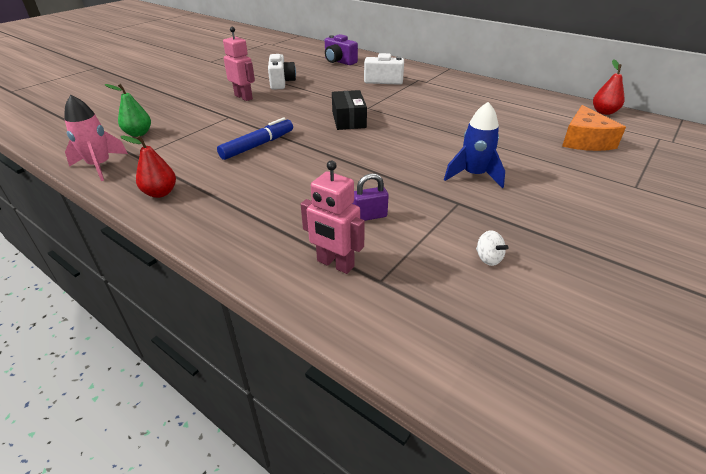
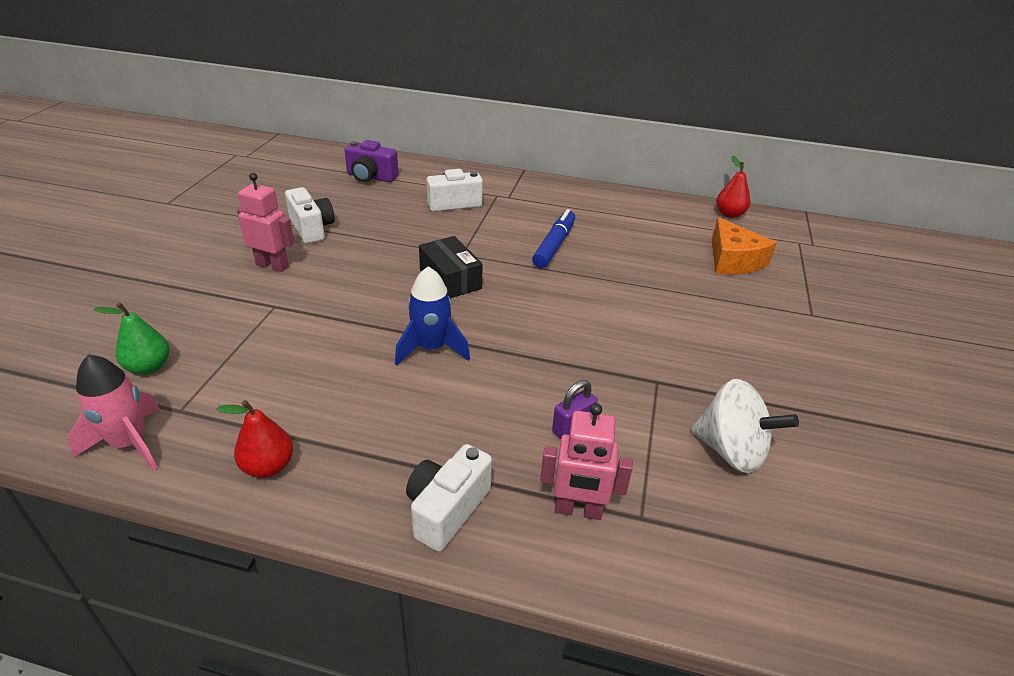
camera: 25 degrees left, 0 degrees up
(246, 240) = (447, 509): none -> white camera
(258, 145) = (355, 349): blue marker -> blue marker (554, 245)
(474, 175) = (650, 337): blue rocket -> blue rocket (431, 348)
(488, 258) = (731, 450): white spinning top -> white spinning top, size x2.26

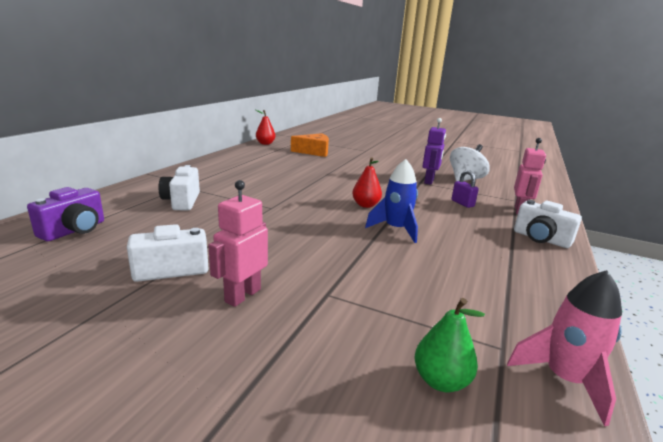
camera: 80 degrees left, 15 degrees down
(268, 467) = (545, 296): red pear -> red pear (365, 205)
(450, 279) = (307, 215): black box -> none
(554, 245) = (275, 181): blue marker -> none
(673, 394) = (429, 181): none -> purple robot

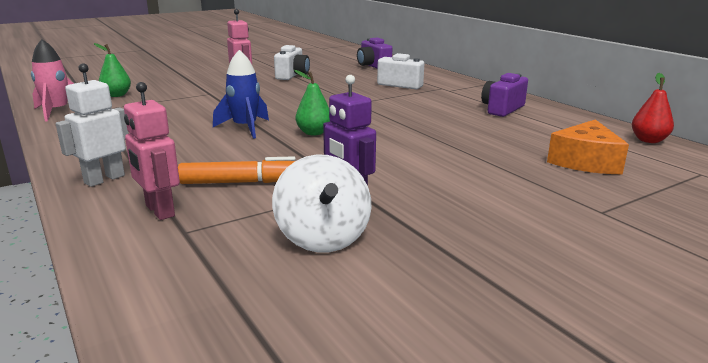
camera: 125 degrees right, 0 degrees up
(236, 167) = (502, 109): none -> purple camera
(365, 205) = (314, 133): red pear -> green pear
(462, 203) = (242, 182): purple padlock -> orange marker
(541, 239) = (104, 179): white camera -> white robot

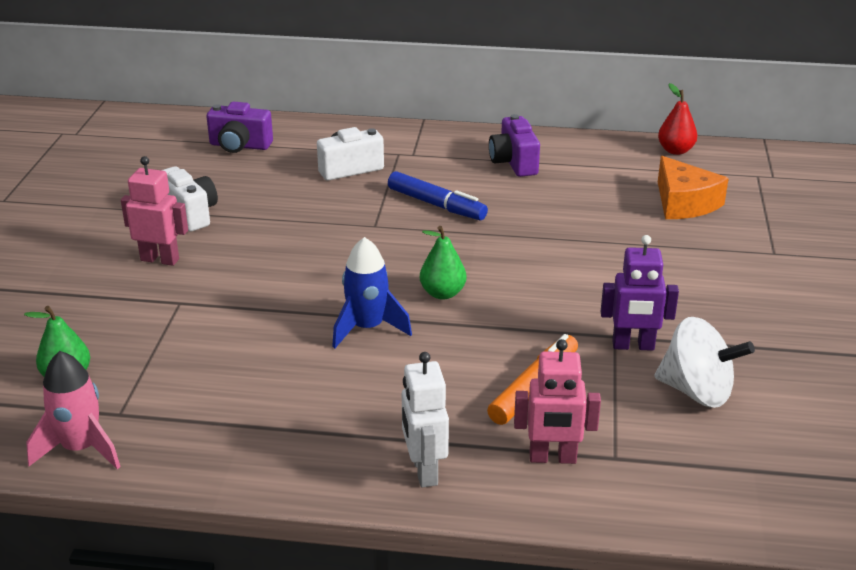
camera: 50 degrees left, 10 degrees up
(408, 107) = (436, 205): none -> blue marker

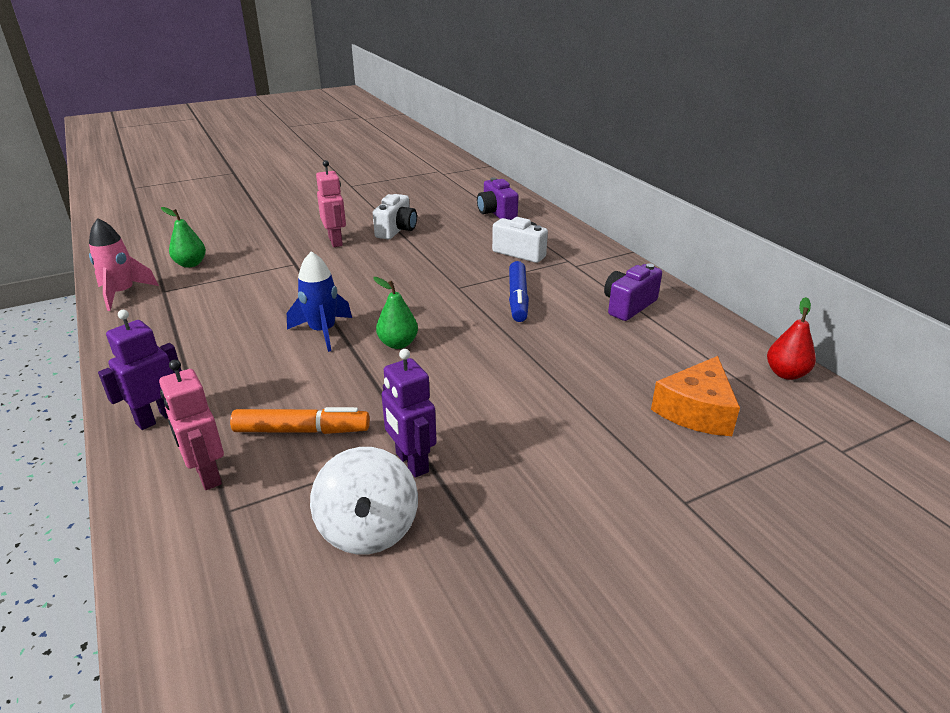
camera: 55 degrees right, 0 degrees up
(424, 471) = (157, 418): white robot -> purple robot

